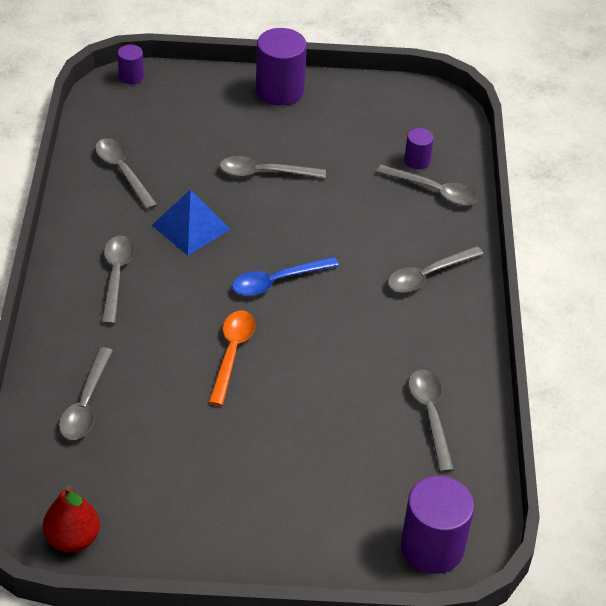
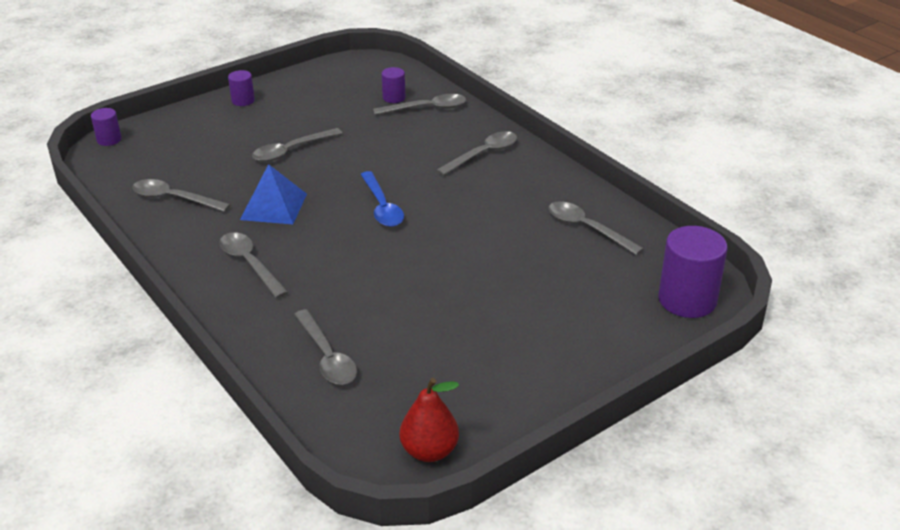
camera: 35 degrees left, 10 degrees down
(232, 353) = (403, 265): orange spoon -> none
(277, 281) = (382, 207): blue spoon -> blue spoon turned 45 degrees counterclockwise
(279, 90) = (243, 101): purple cylinder -> purple cylinder, size x0.52
(428, 275) = (483, 154): grey spoon -> grey spoon turned 150 degrees counterclockwise

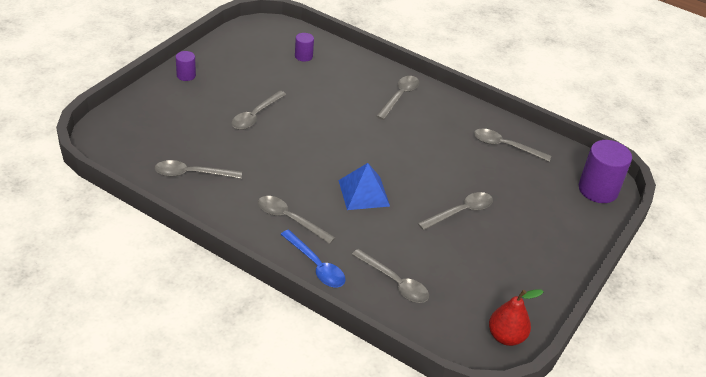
camera: 25 degrees left, 5 degrees up
(109, 140) = (98, 129): purple cylinder -> none
(273, 206) = (275, 167): blue pyramid -> blue pyramid (363, 193)
(382, 207) = (355, 153): blue spoon -> blue spoon (316, 265)
(426, 108) = (334, 63): grey spoon -> grey spoon (460, 212)

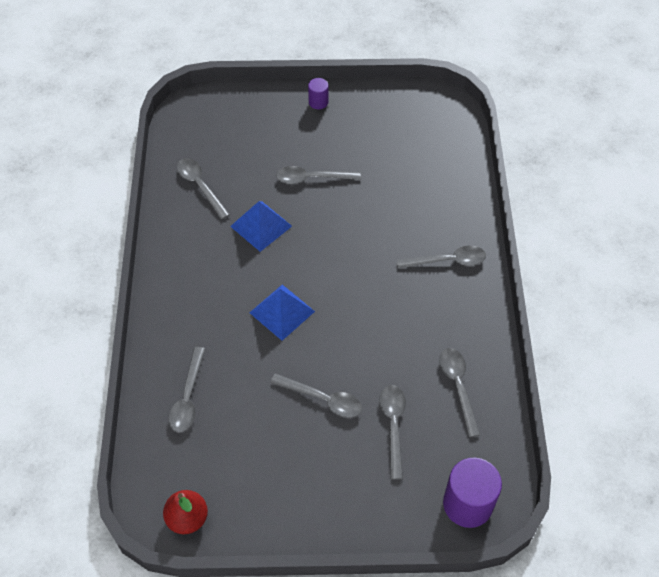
camera: 60 degrees right, 15 degrees up
(271, 163) = (261, 226): none -> blue pyramid
(290, 219) = (203, 281): grey spoon -> grey spoon (393, 426)
(303, 56) = (431, 157): purple cylinder -> none
(316, 265) = (163, 330): blue spoon -> none

